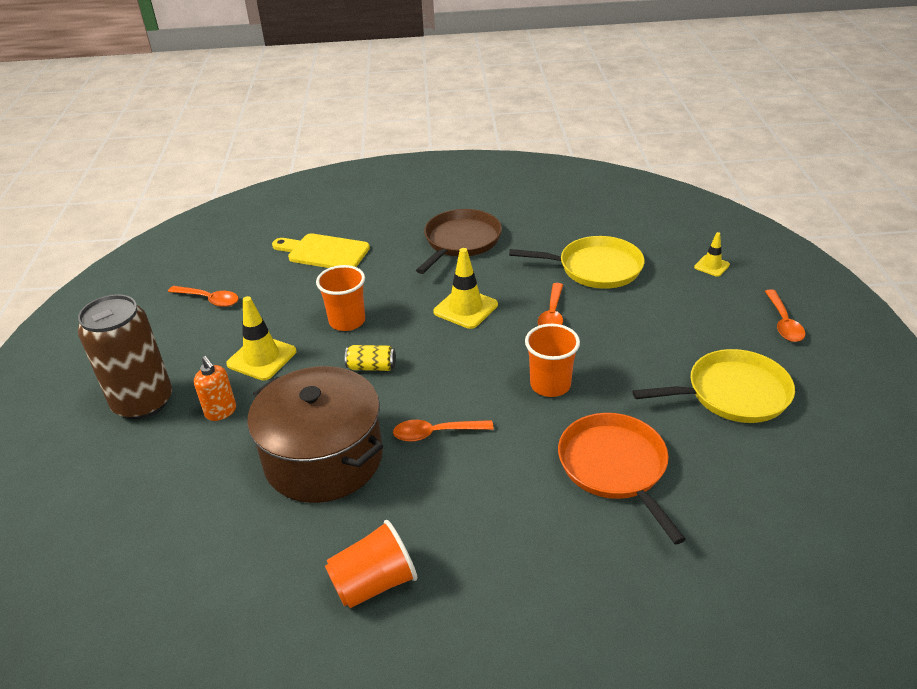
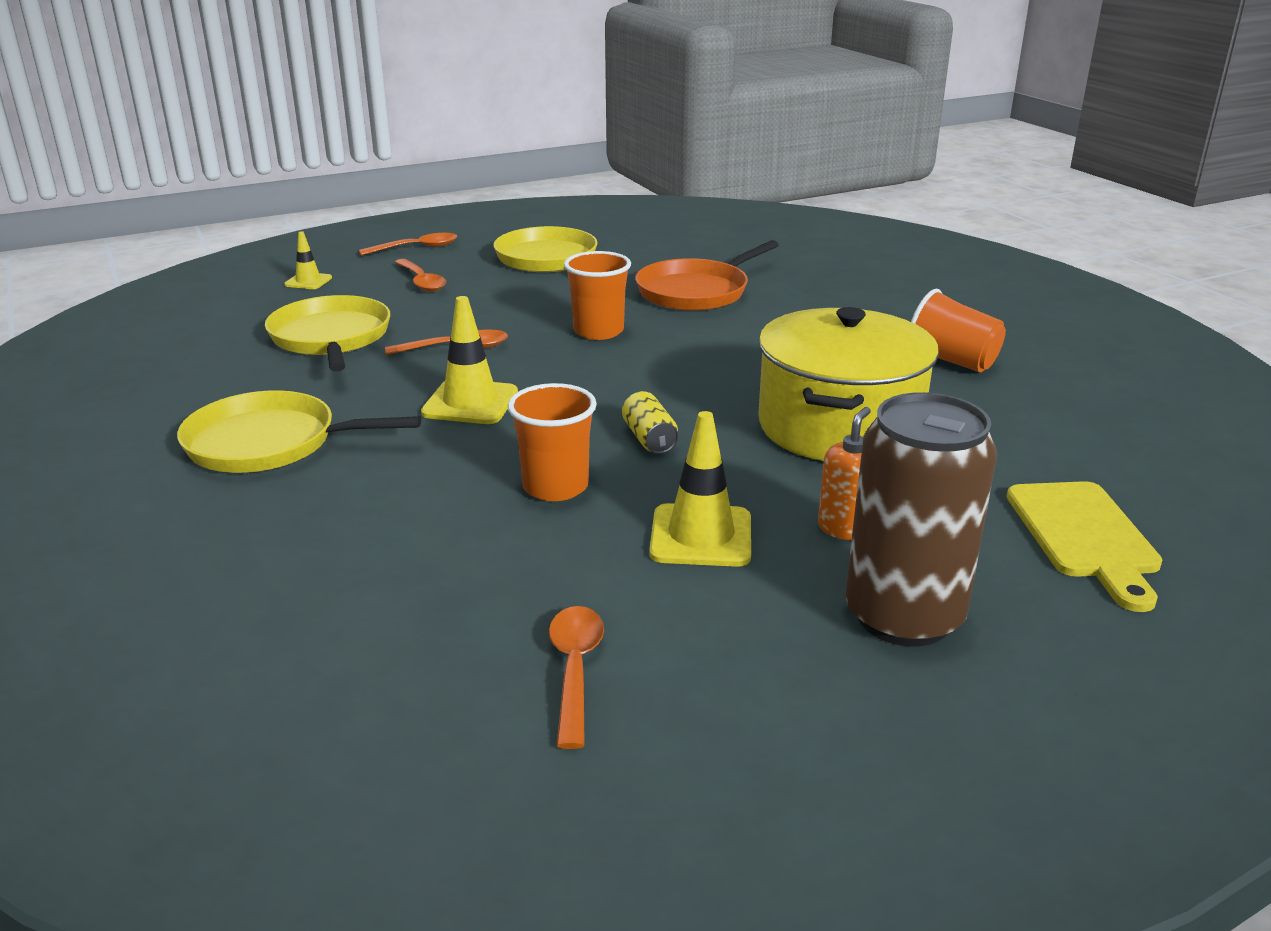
camera: 115 degrees left, 10 degrees down
(323, 458) = (839, 426): brown pot -> yellow pot
(324, 252) = (338, 576): yellow cutting board -> yellow cutting board (1085, 536)
(436, 433) = (732, 373): orange spoon -> orange spoon (421, 281)
(460, 241) = (270, 443): brown pan -> yellow pan

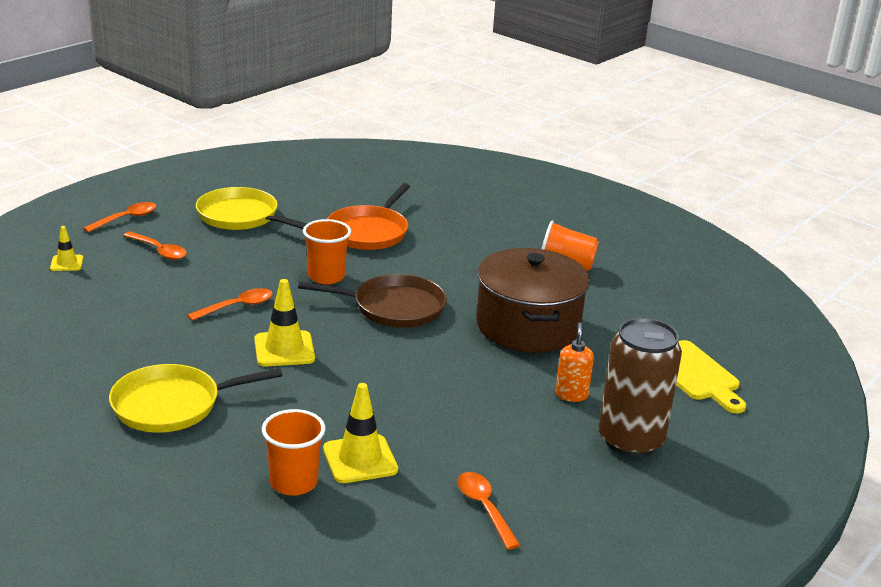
camera: 25 degrees left, 0 degrees up
(331, 338) = (135, 312): yellow pan -> none
(555, 486) = (388, 400): orange cup -> orange cup (293, 482)
(649, 439) = (421, 356): yellow can -> none
(658, 377) = (393, 307): none -> brown pan
(701, 536) = (496, 415): yellow traffic cone -> yellow traffic cone (360, 459)
(839, 426) = (528, 326): yellow pot -> brown pot

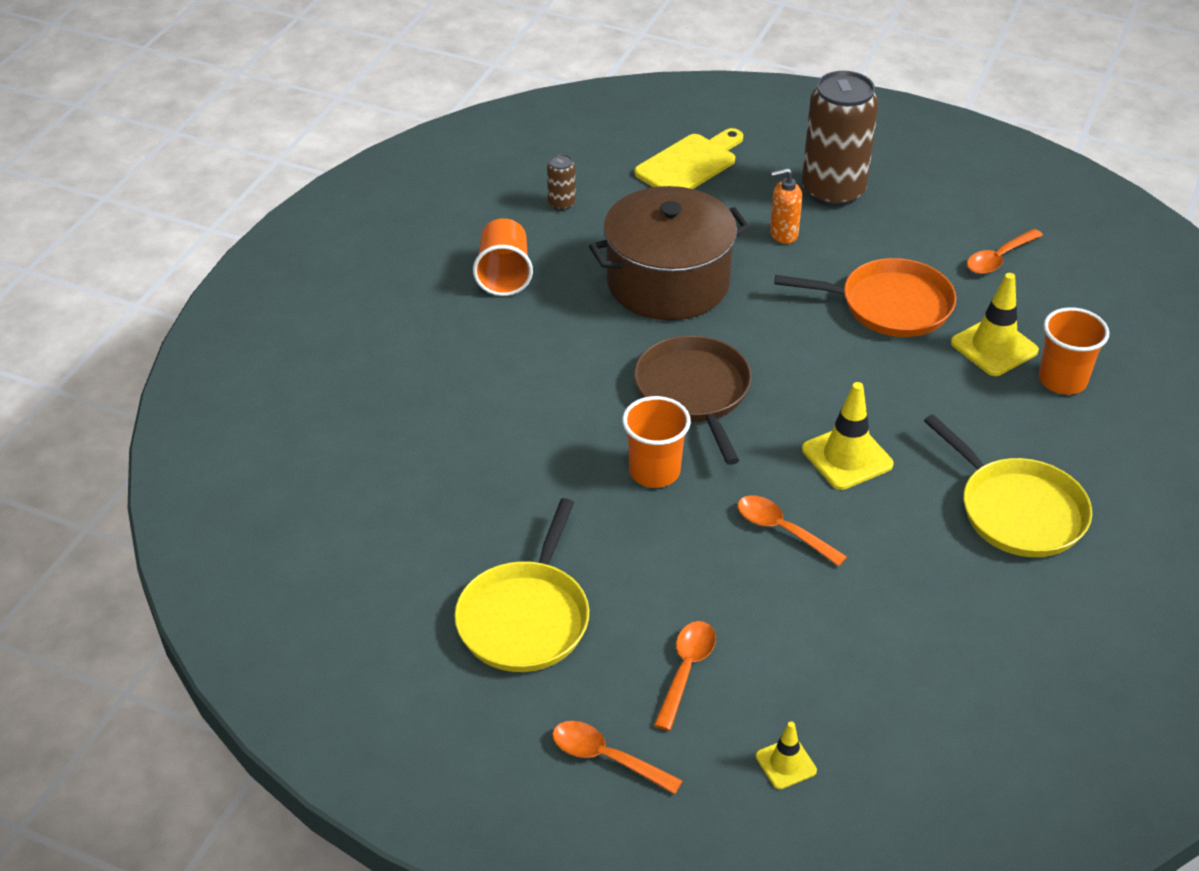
camera: 105 degrees left, 15 degrees up
(369, 232) = (502, 465): orange pan -> orange pan (889, 305)
(650, 304) = (561, 203): none -> brown can

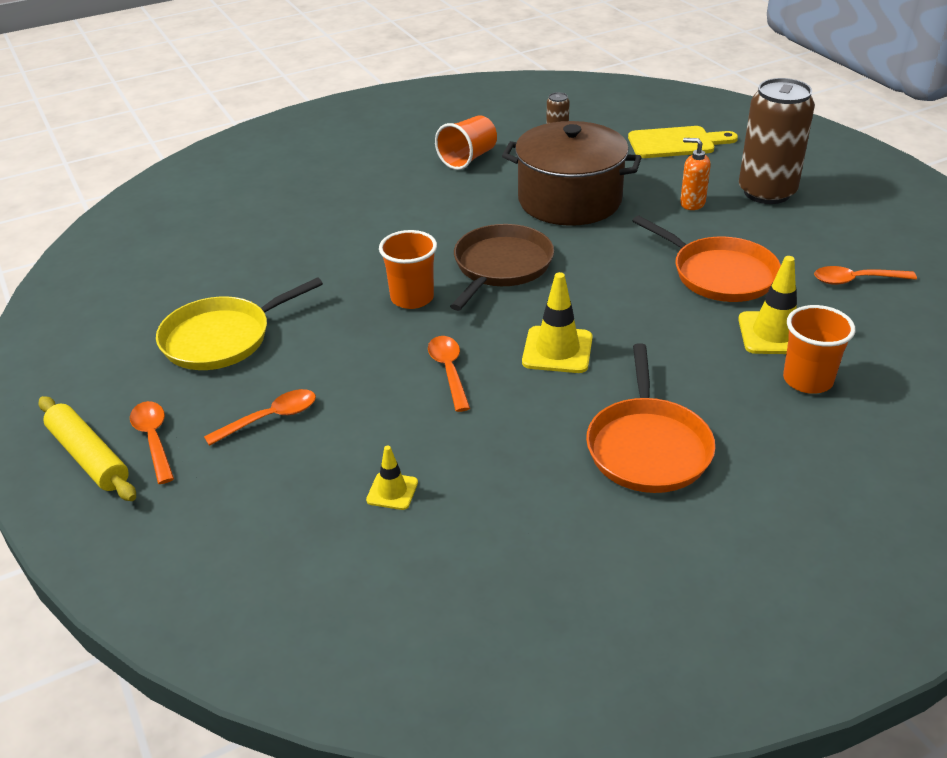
camera: 40 degrees right, 5 degrees down
(568, 813) = (89, 457): none -> yellow rolling pin
(786, 763) = (252, 510): yellow traffic cone -> yellow traffic cone (392, 491)
(1017, 510) = (647, 447): yellow pan -> orange pan

